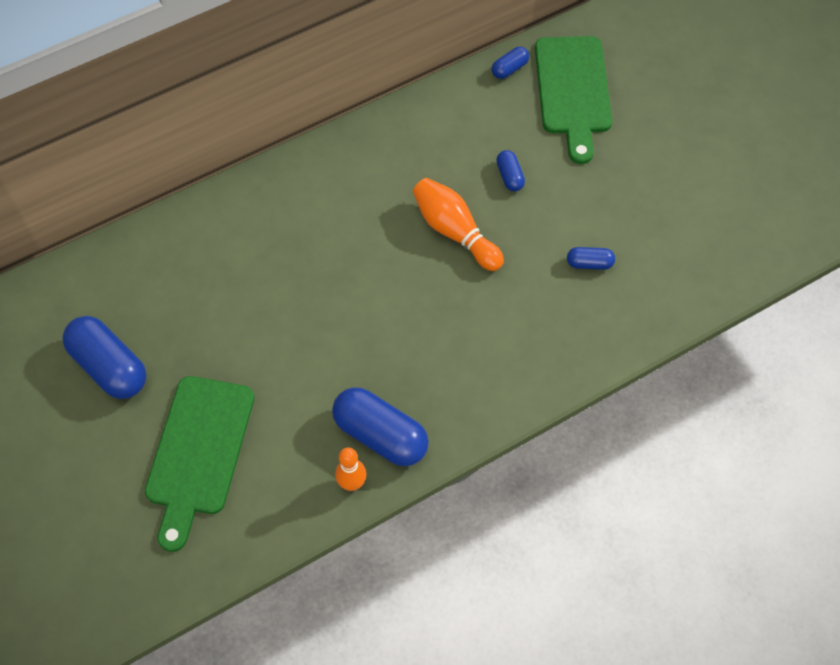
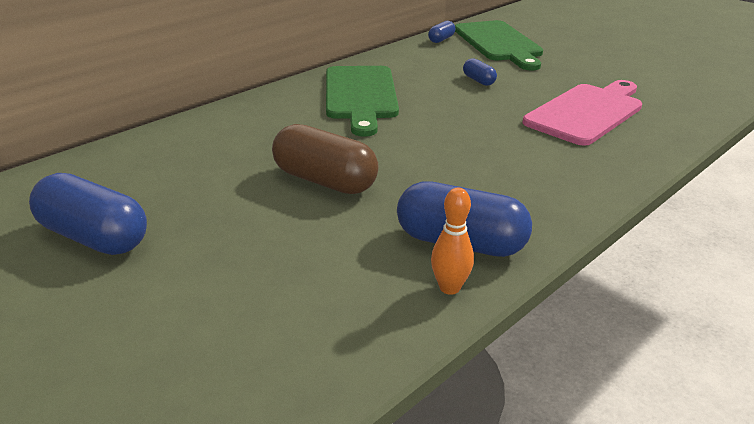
camera: 15 degrees left, 30 degrees down
(199, 452) = (231, 292): green cutting board -> green cutting board (360, 95)
(300, 328) = (325, 181): none -> brown capsule
(455, 231) = (450, 110): orange bowling pin -> none
(589, 263) = (586, 112): blue capsule -> pink cutting board

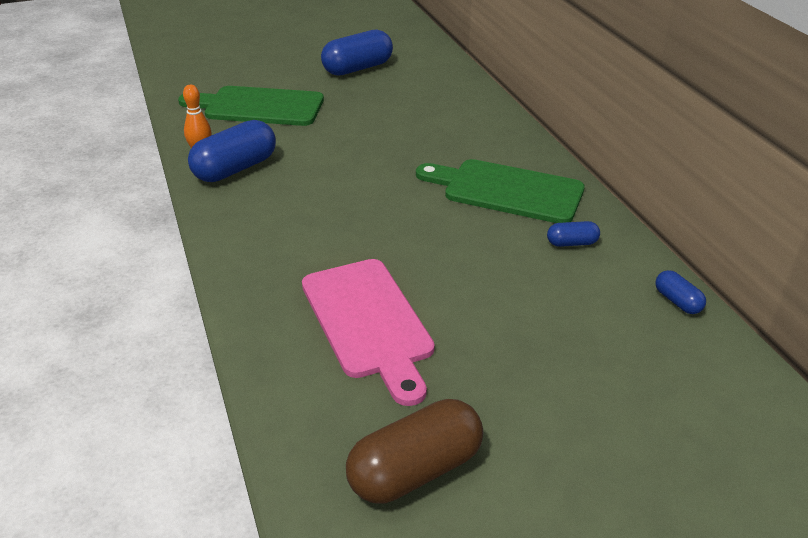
camera: 115 degrees right, 5 degrees up
(325, 181) = (358, 141): brown capsule -> brown capsule (415, 471)
(478, 80) = (507, 278): blue capsule -> blue capsule (572, 243)
(499, 43) = (644, 353): green cutting board -> green cutting board (259, 107)

